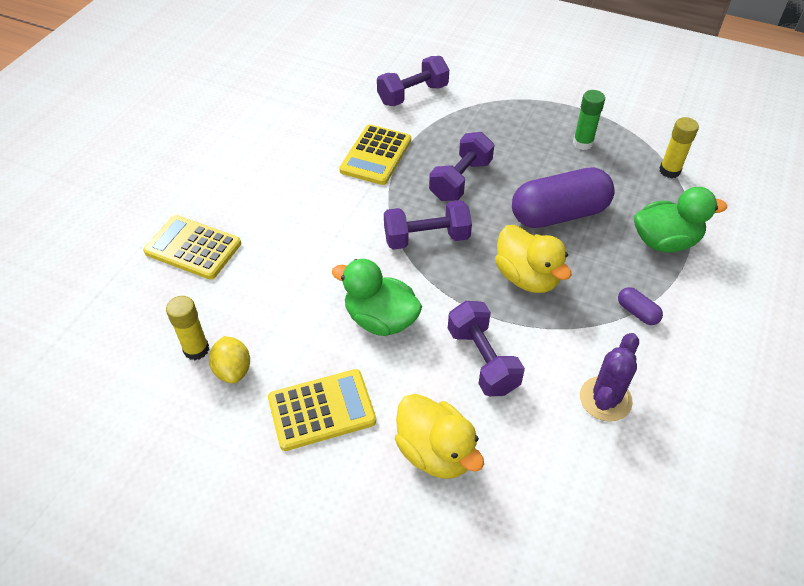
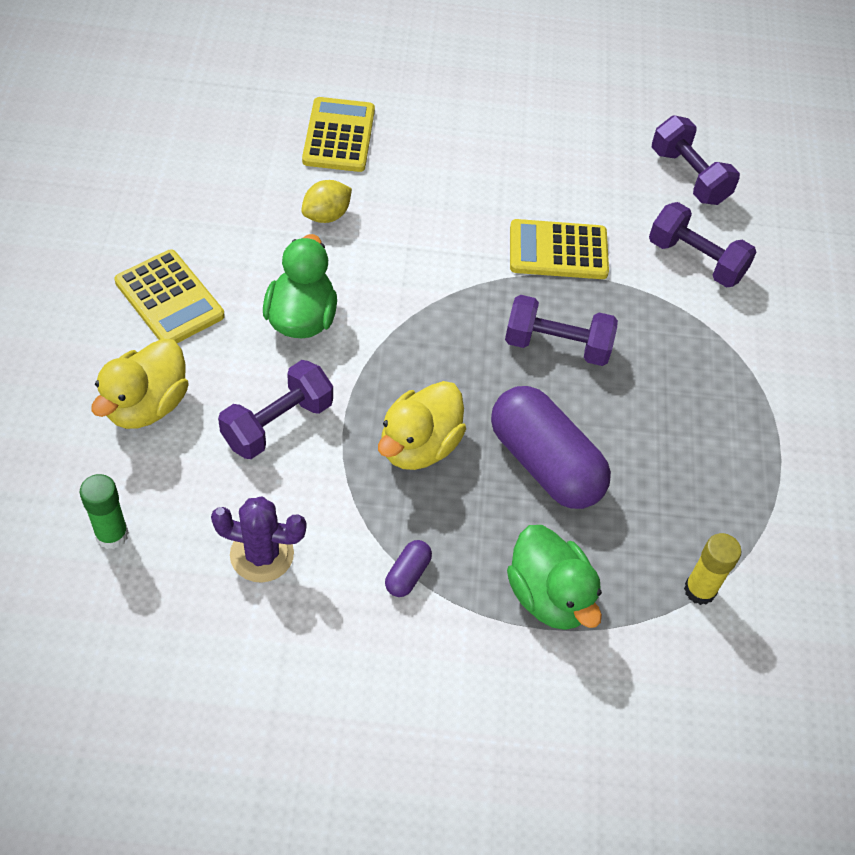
camera: 65 degrees right, 5 degrees up
(196, 349) = (210, 181): yellow glue stick -> none
(233, 370) = (195, 216): yellow lemon -> yellow lemon (326, 215)
(426, 238) = (440, 332): purple dumbbell -> purple dumbbell (689, 176)
(582, 143) = (702, 471): green glue stick -> green glue stick (112, 535)

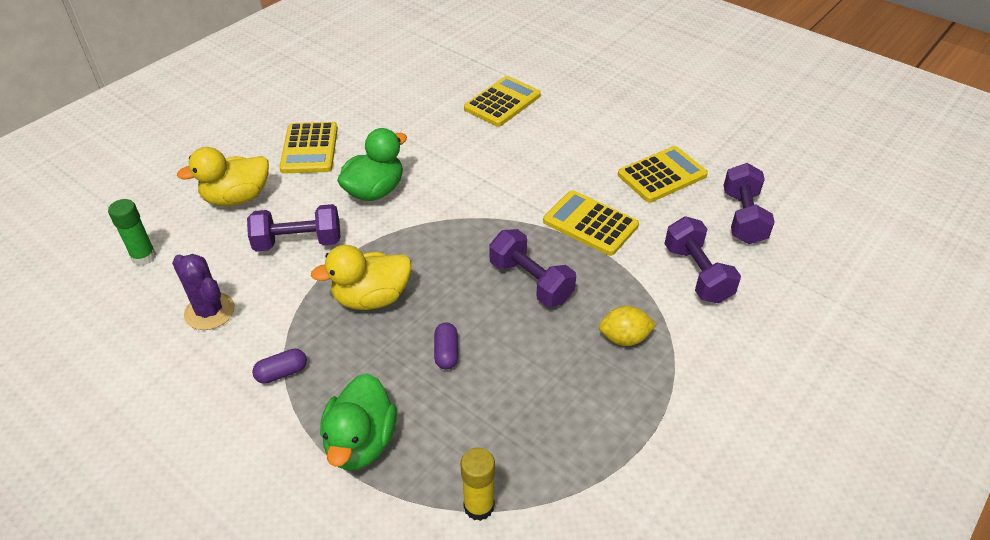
camera: 40 degrees right, 10 degrees down
(326, 215) = (449, 142): yellow lemon -> yellow lemon (624, 338)
(545, 463) = (446, 352): purple capsule -> purple capsule, size x0.42
(580, 160) = (662, 175): none -> yellow calculator

